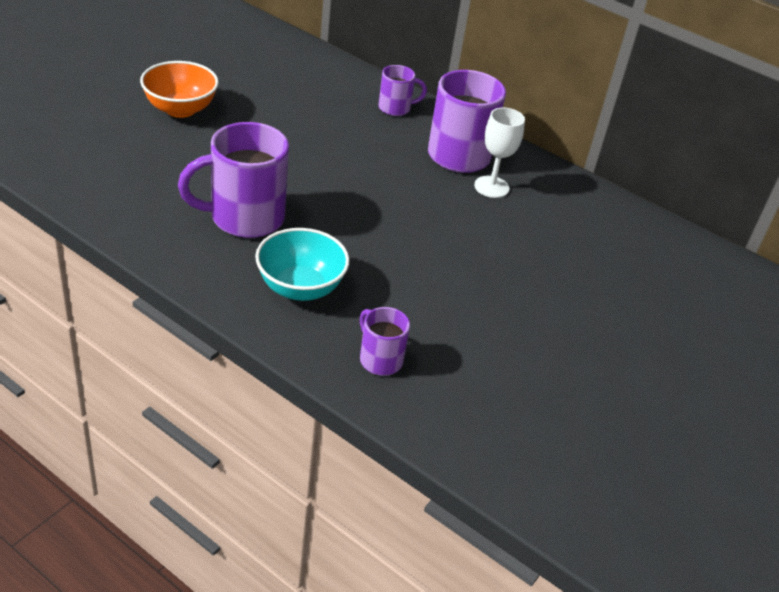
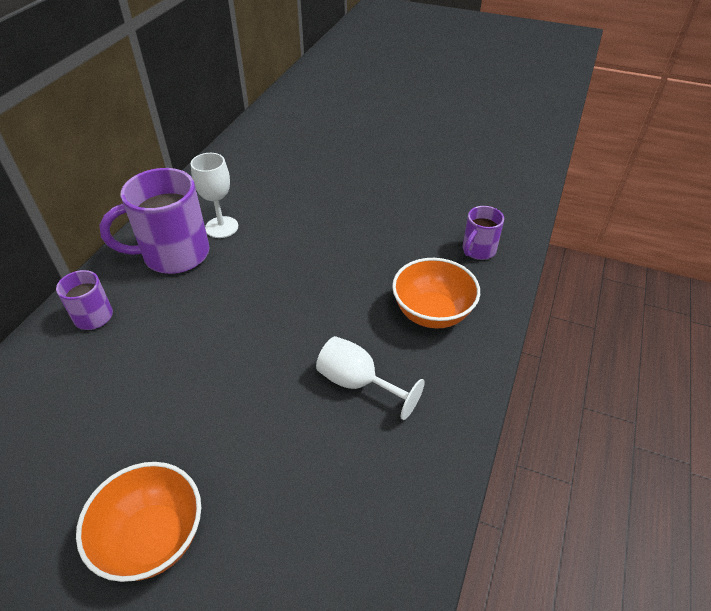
camera: 100 degrees left, 5 degrees up
(244, 218) = (358, 383): purple mug -> white goblet
(300, 287) = (432, 313): turquoise bowl -> orange bowl

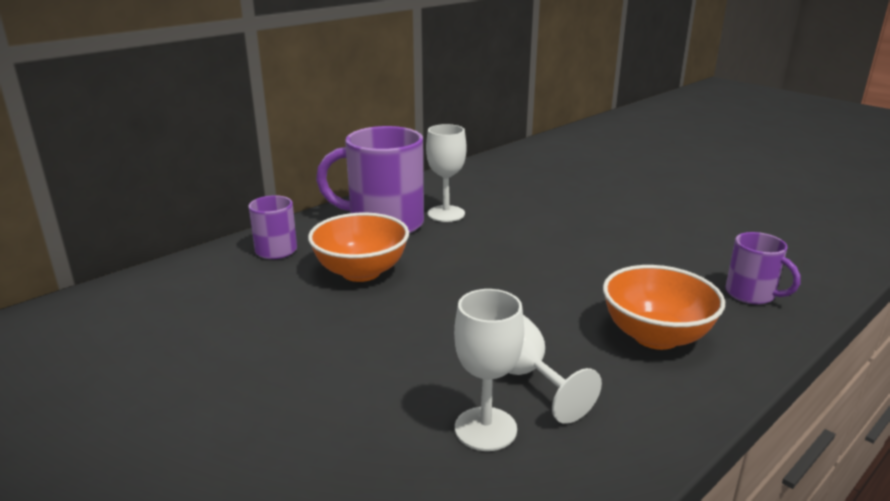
camera: 25 degrees right, 20 degrees down
(153, 537) = (203, 437): orange bowl -> orange bowl (361, 272)
(357, 443) = (485, 429): none -> white goblet
(478, 250) = (751, 294): purple mug -> purple mug turned 105 degrees counterclockwise

